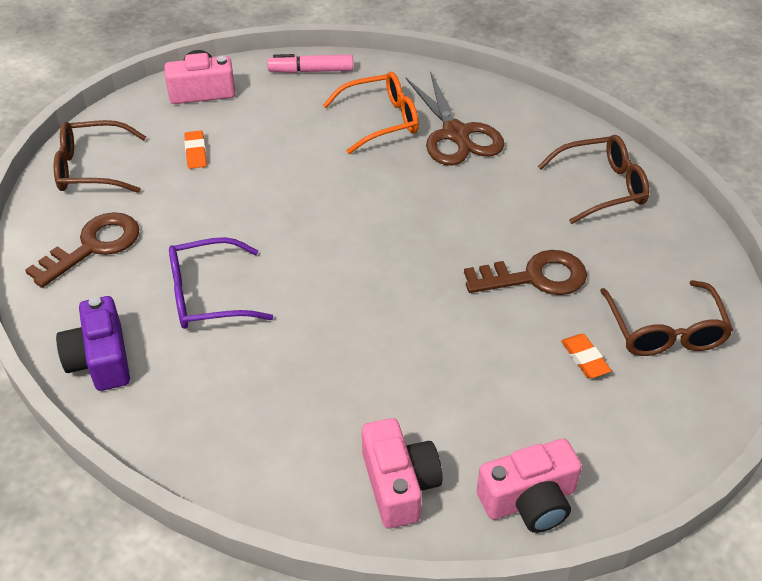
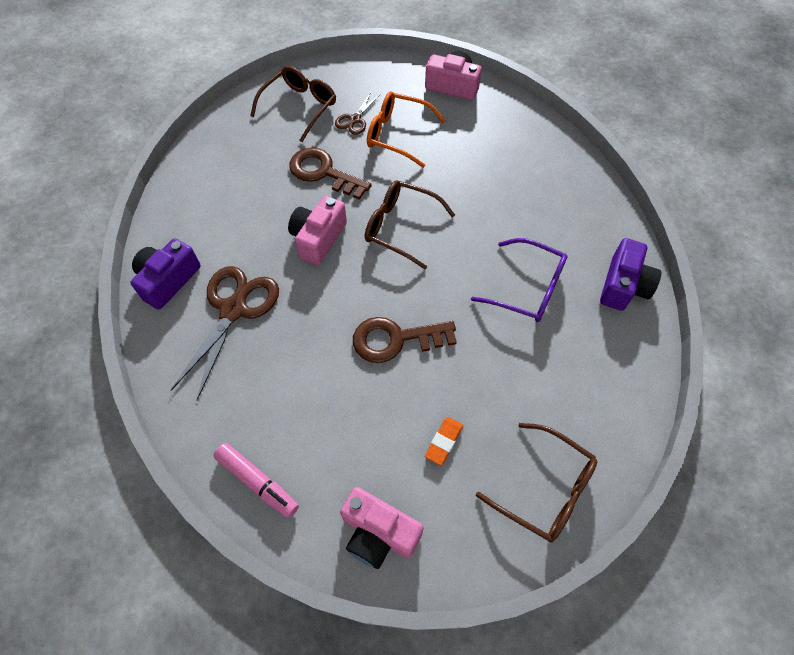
camera: 140 degrees left, 15 degrees up
(93, 246) = (585, 389): brown key -> brown key (396, 339)
(380, 121) = (269, 366): orange glasses -> orange glasses (398, 135)
(399, 484) = (504, 124): pink camera -> pink camera (318, 238)
(534, 121) = (168, 280): none -> purple camera
(585, 359) = (355, 119): orange eraser -> brown scissors
(601, 187) = (207, 199): brown glasses -> brown glasses (401, 227)

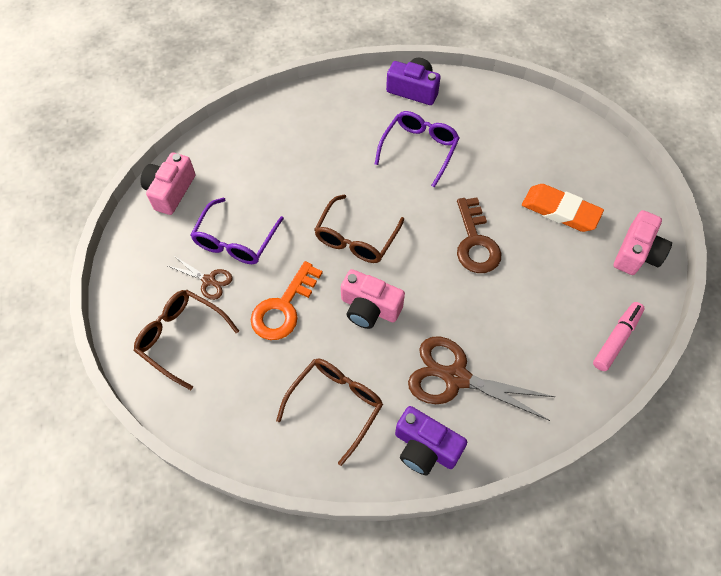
camera: 90 degrees left, 0 degrees up
(323, 173) = (284, 307): brown key -> orange key
(398, 135) = (235, 240): orange glasses -> purple glasses
(444, 442) = (560, 211): orange eraser -> orange eraser, size x1.91
(545, 489) = (584, 153): brown glasses -> brown glasses (335, 405)

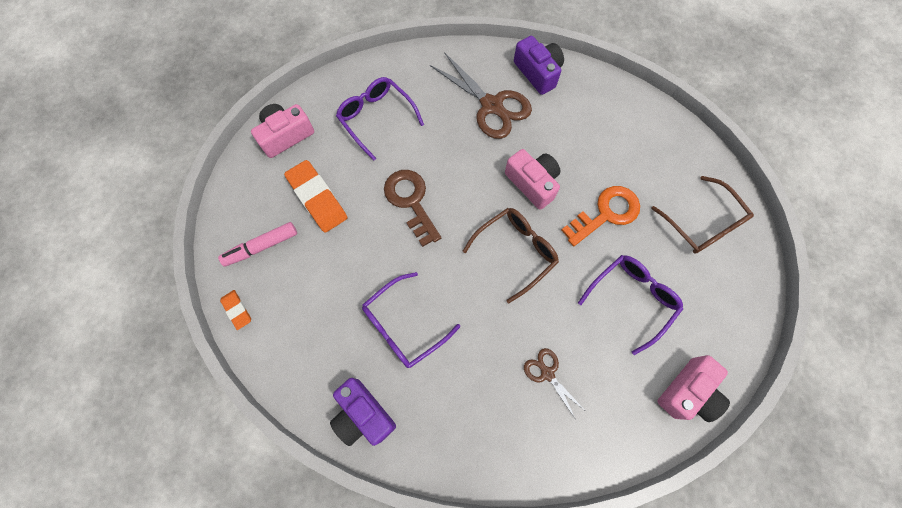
camera: 155 degrees left, 10 degrees up
(209, 280) = (667, 267): brown scissors -> brown scissors (547, 373)
(335, 405) = (590, 123): brown glasses -> none
(475, 242) = (411, 202): brown key -> brown key turned 45 degrees counterclockwise
(553, 111) = (237, 310): none -> orange eraser
(566, 308) = (376, 118): none -> purple glasses
(616, 339) = (356, 83): pink marker -> pink marker (261, 247)

